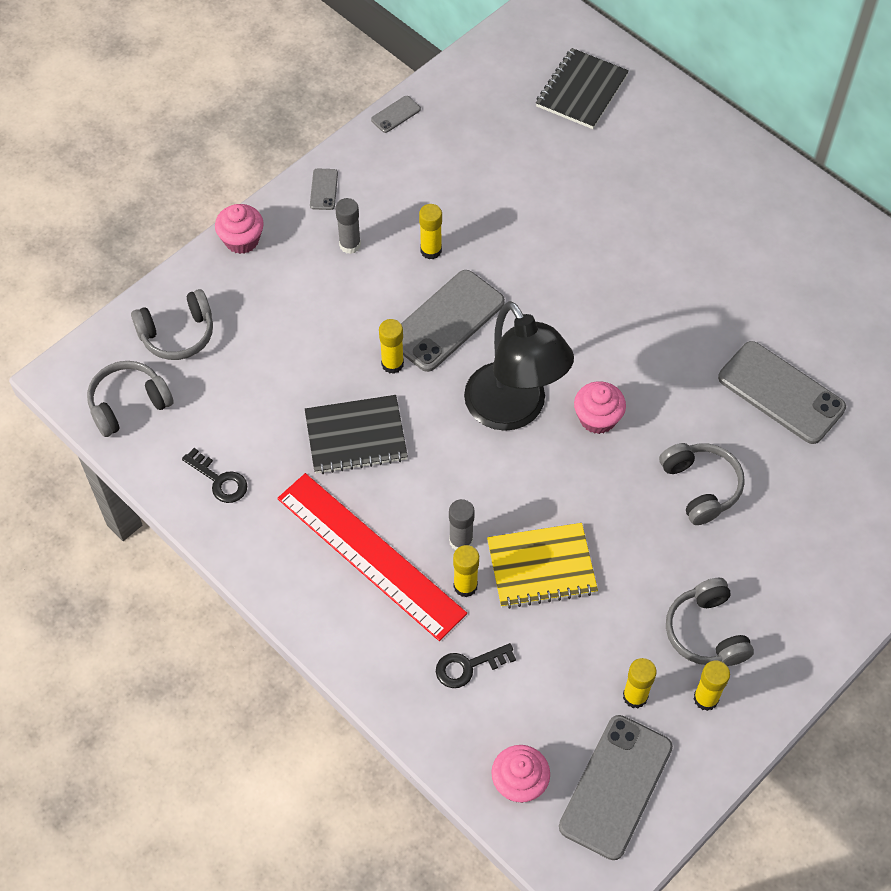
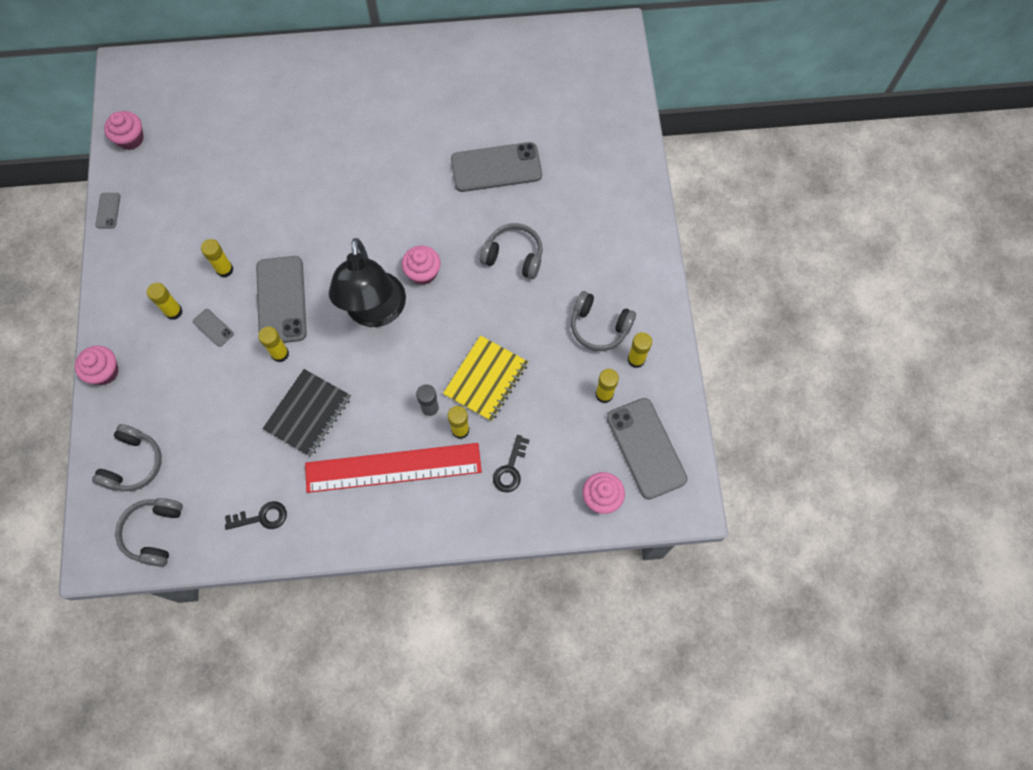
camera: 50 degrees left, 10 degrees up
(324, 189) = (118, 295): grey phone -> grey phone (213, 327)
(350, 245) = (173, 311): grey glue stick -> yellow glue stick
(482, 72) = (130, 139): none -> pink cupcake
(513, 410) = (375, 312): black lamp -> black lamp turned 75 degrees clockwise
(581, 91) = (202, 98): black notebook -> none

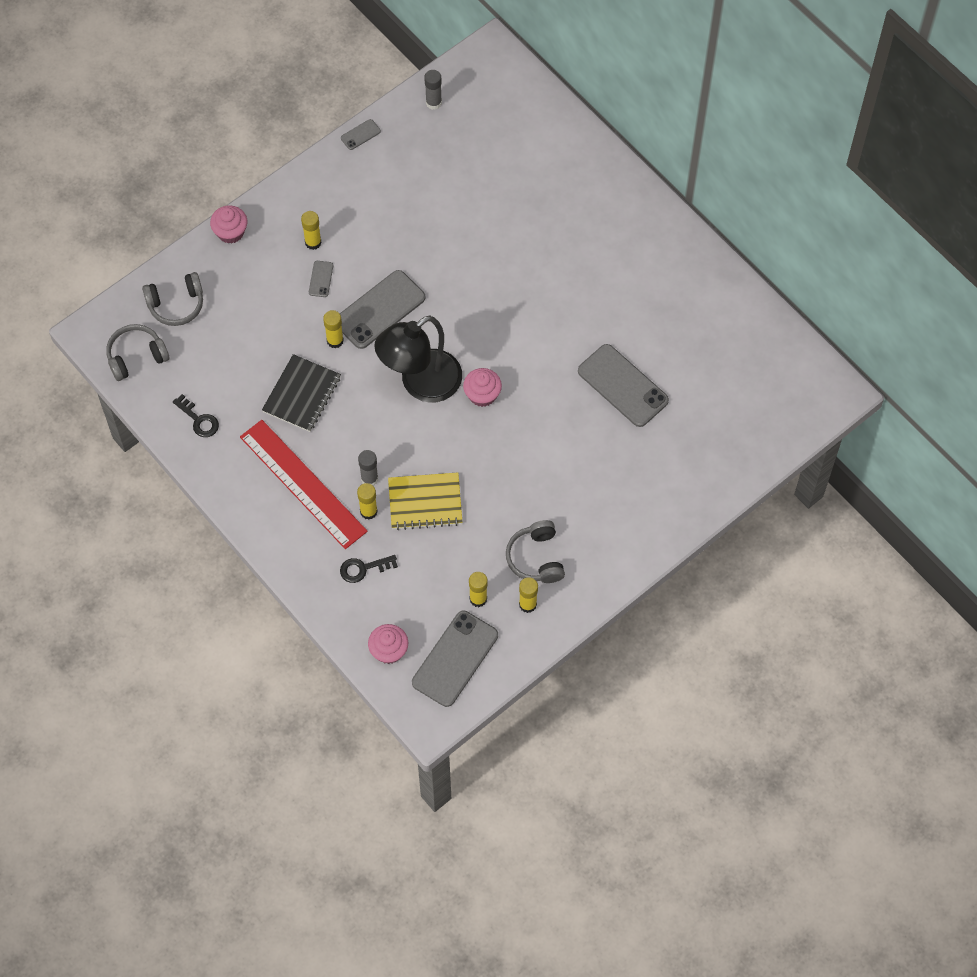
camera: 55 degrees right, 5 degrees down
(130, 139) = (433, 103): pink cupcake -> grey glue stick
(225, 269) = (374, 252): yellow glue stick -> none
(308, 413) = (302, 394): black notebook -> black notebook turned 60 degrees counterclockwise
(514, 256) = (550, 452): grey headphones -> none

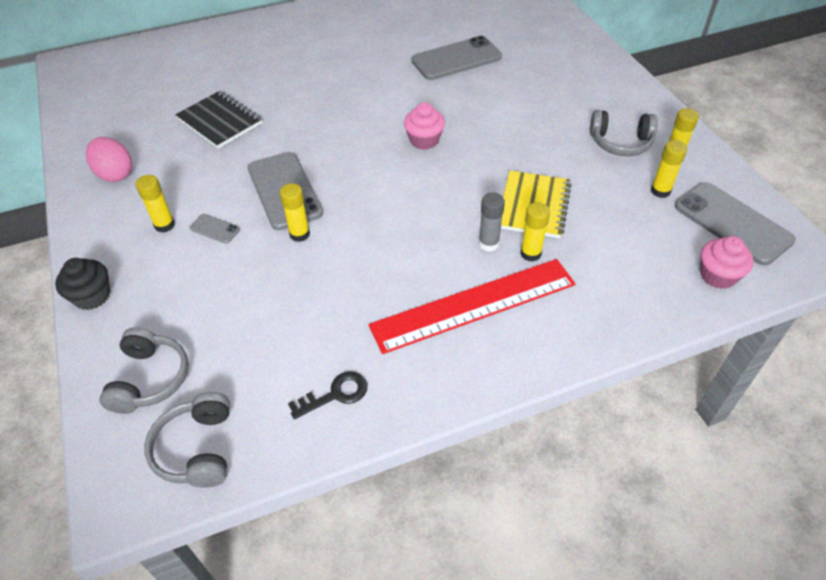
camera: 70 degrees left, 15 degrees down
(230, 232) = (92, 296): pink cupcake -> black cupcake
(302, 394) = (352, 278): black notebook -> black notebook (220, 121)
(356, 177) = (115, 174): none -> pink egg
(360, 135) = (69, 161): grey phone -> none
(363, 568) = (605, 274): black key -> none
(421, 384) = (390, 179): black lamp -> none
(433, 103) = (83, 106): grey glue stick -> none

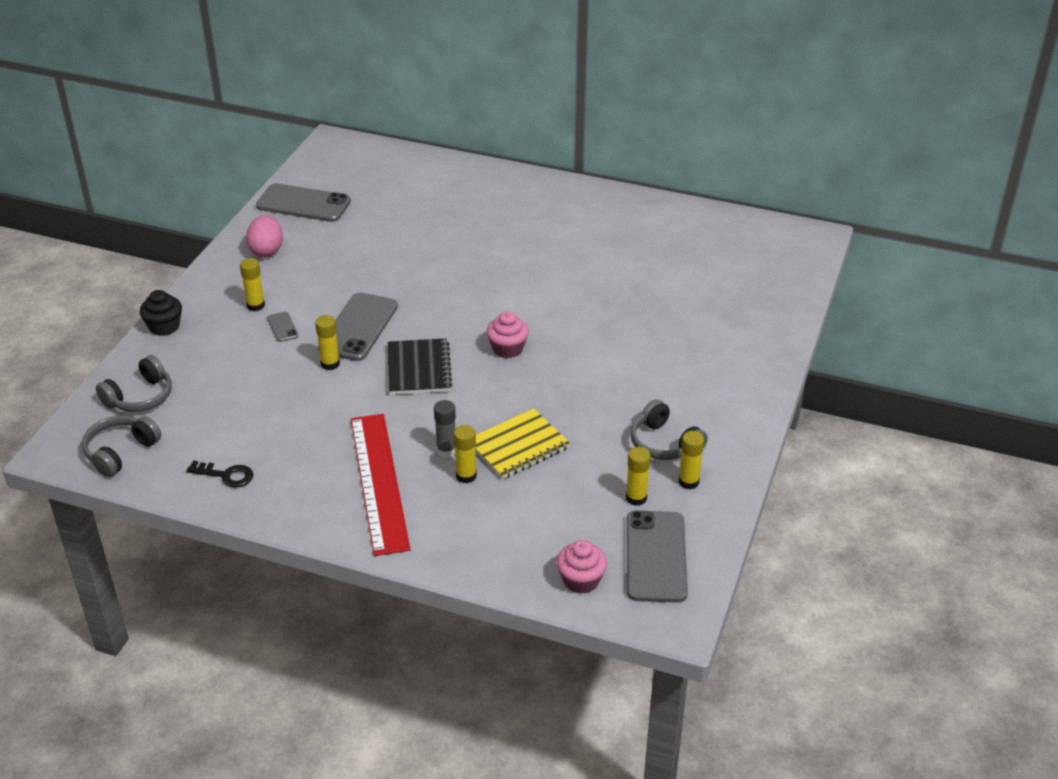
camera: 40 degrees right, 10 degrees down
(220, 121) = (380, 249): black notebook -> black notebook (418, 369)
(456, 59) = (631, 296): grey phone -> grey phone (303, 204)
(474, 305) = (379, 482): red ruler -> red ruler turned 60 degrees clockwise

